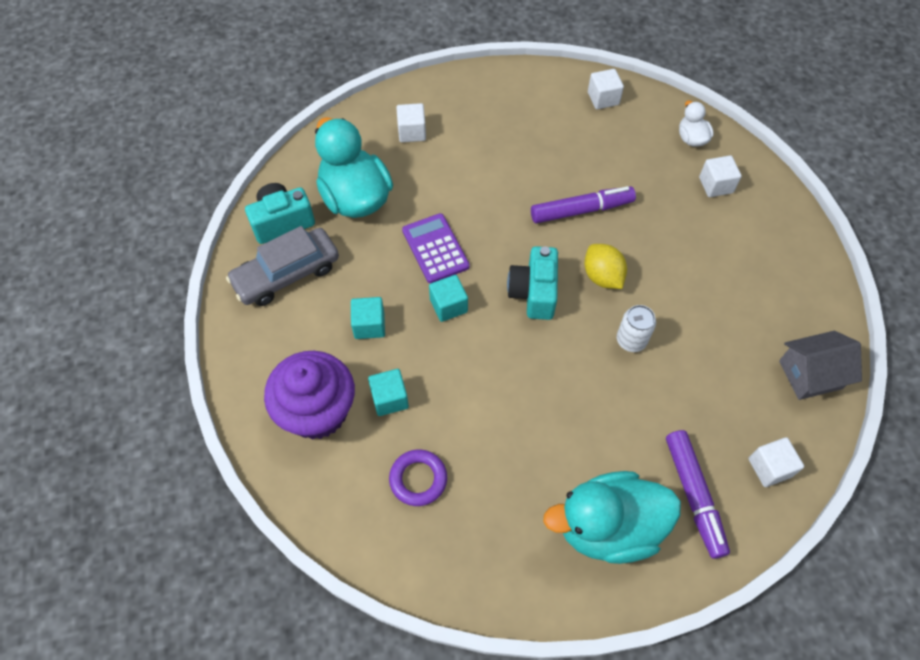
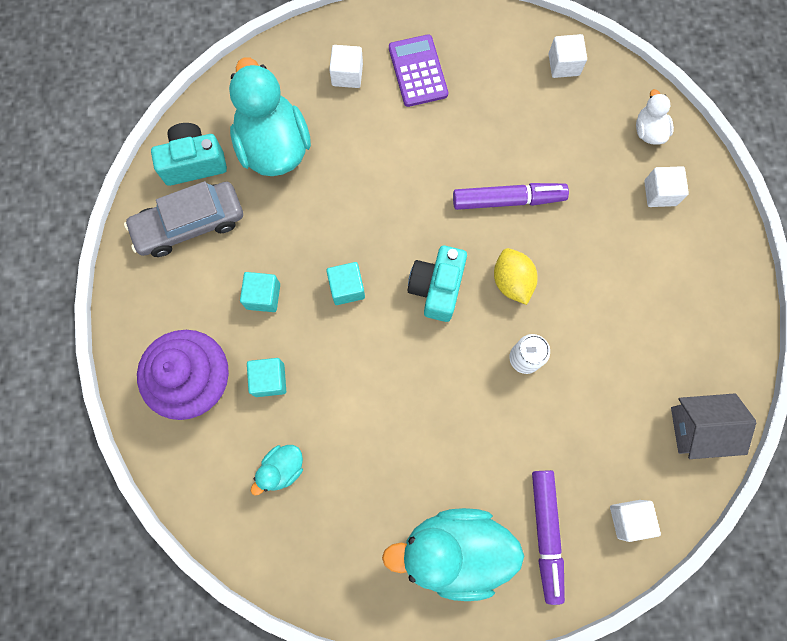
camera: 10 degrees right, 15 degrees up
(418, 479) = (282, 469): purple ring -> turquoise duck
(435, 248) = (345, 220): purple calculator -> purple calculator (418, 71)

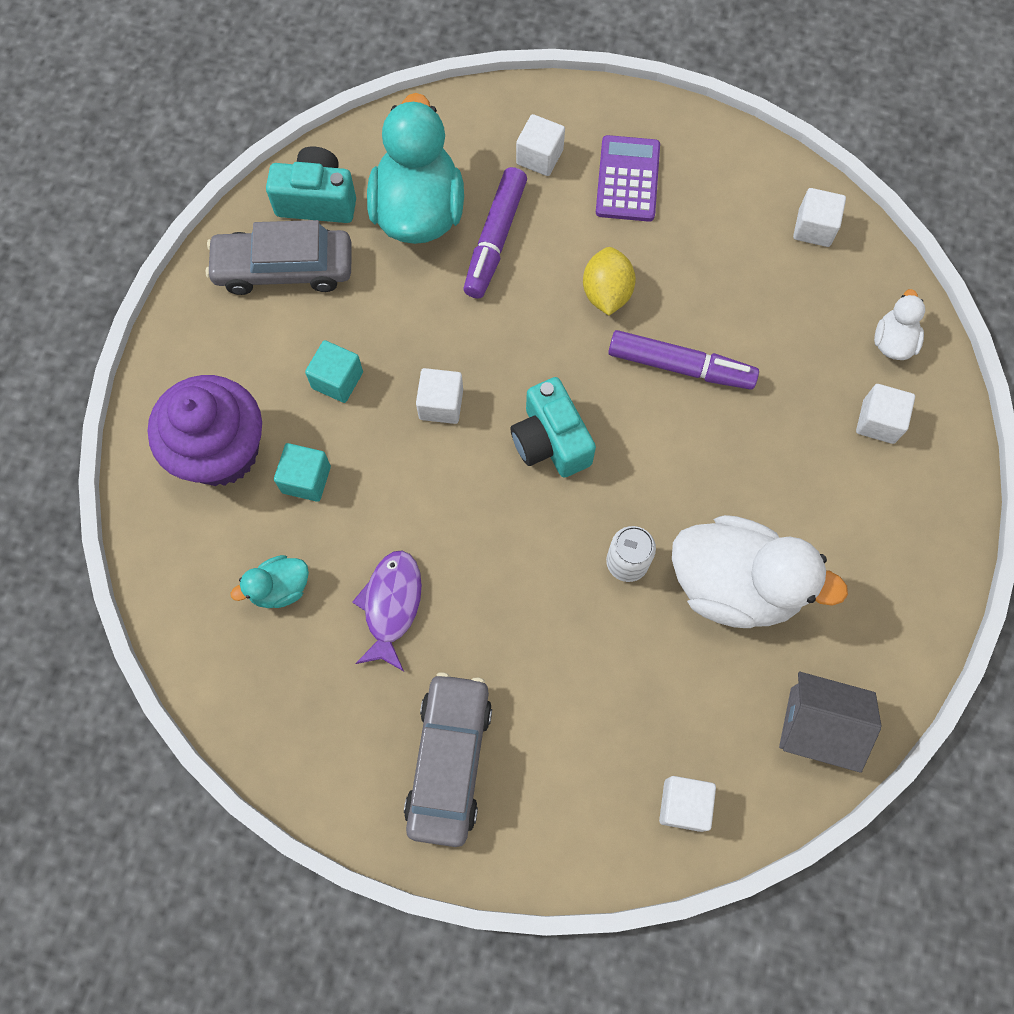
camera: 20 degrees right, 5 degrees down
(347, 288) = (441, 404): turquoise cube -> white cube
(369, 451) = (391, 605): none -> purple fish
(436, 288) = (550, 441): turquoise camera -> turquoise camera turned 60 degrees counterclockwise
(454, 550) = (449, 761): turquoise duck -> grey car
(512, 281) = (647, 465): yellow lemon -> yellow lemon (606, 293)
(546, 533) = (571, 783): purple marker -> purple marker (495, 239)
(605, 347) = (734, 585): none -> white duck

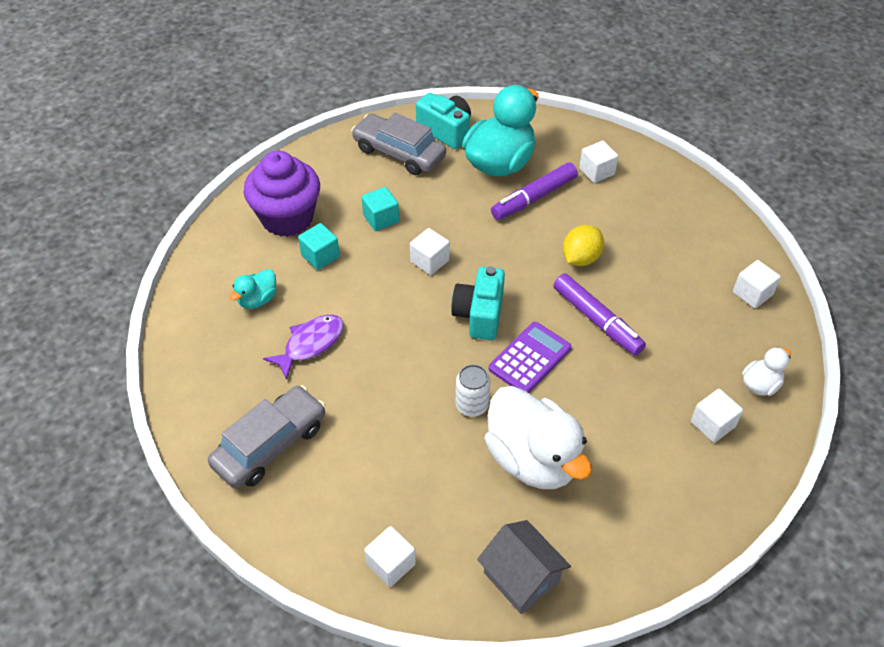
camera: 35 degrees right, 20 degrees down
(280, 588) = (257, 300): turquoise duck -> turquoise duck turned 60 degrees counterclockwise
(627, 179) = (644, 208): purple calculator -> purple calculator (529, 358)

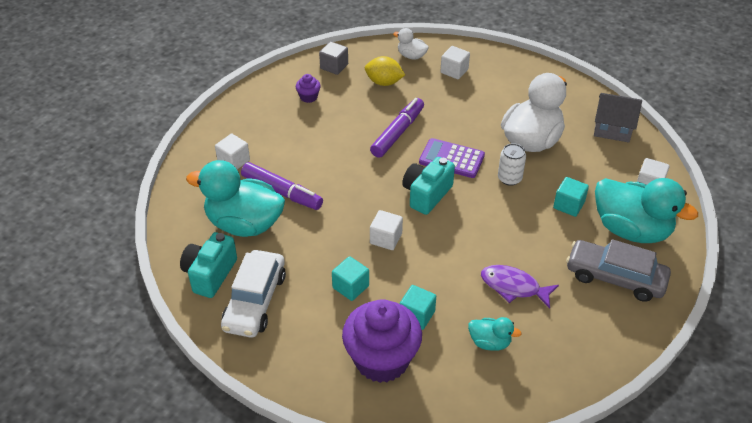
camera: 110 degrees left, 5 degrees down
(328, 499) = (631, 229): none -> turquoise duck
(399, 153) = (255, 301): grey car -> white car
(399, 449) = (568, 205): none -> turquoise cube
(479, 315) = (426, 194): turquoise camera -> turquoise camera turned 135 degrees clockwise
(521, 577) = (612, 129): grey house -> grey house turned 75 degrees clockwise
(581, 258) = (340, 152): yellow lemon -> yellow lemon (384, 82)
(692, 254) = (308, 97): none -> purple cupcake
(752, 293) = (334, 66): white cube -> grey cube

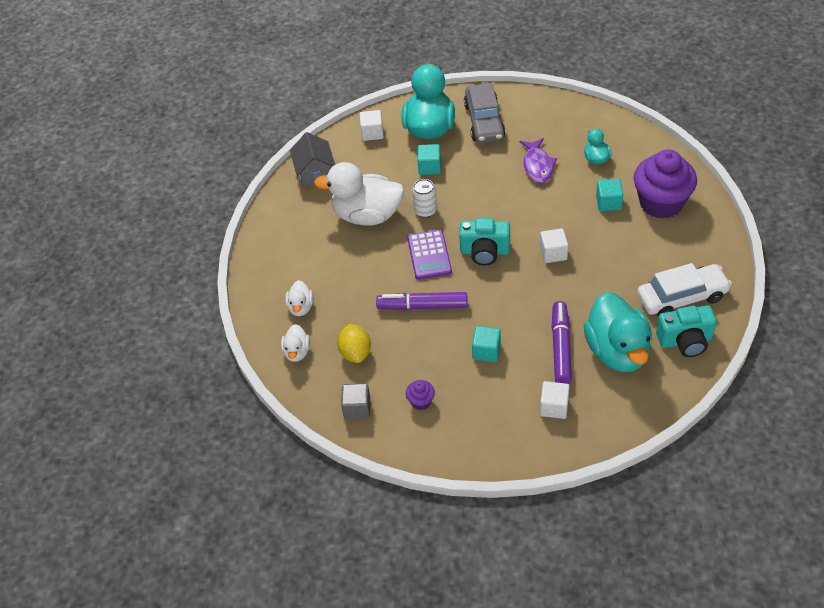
camera: 115 degrees left, 5 degrees up
(350, 287) = (617, 250): turquoise cube -> turquoise cube (486, 351)
(454, 71) = (301, 307): white cube -> white duck

